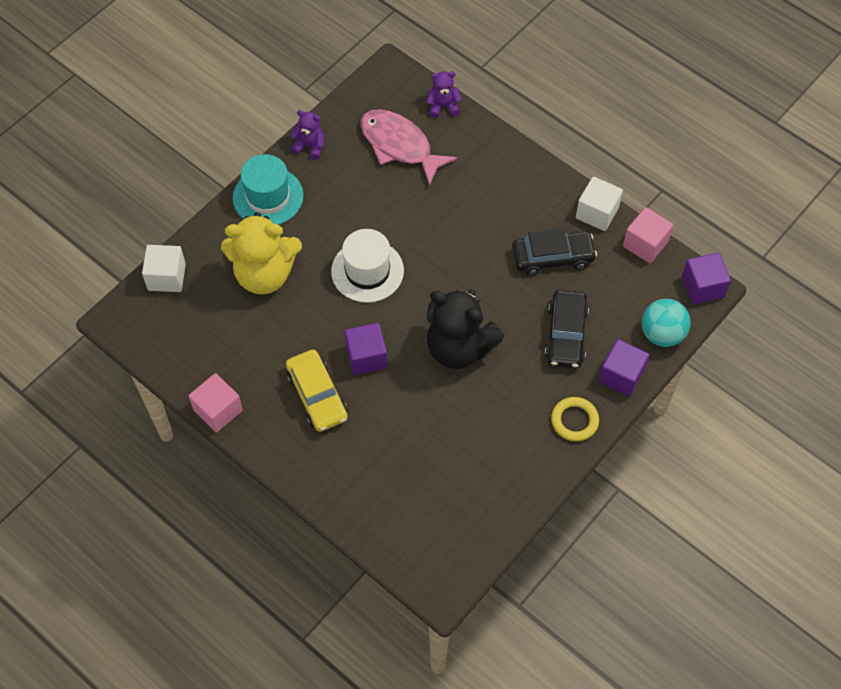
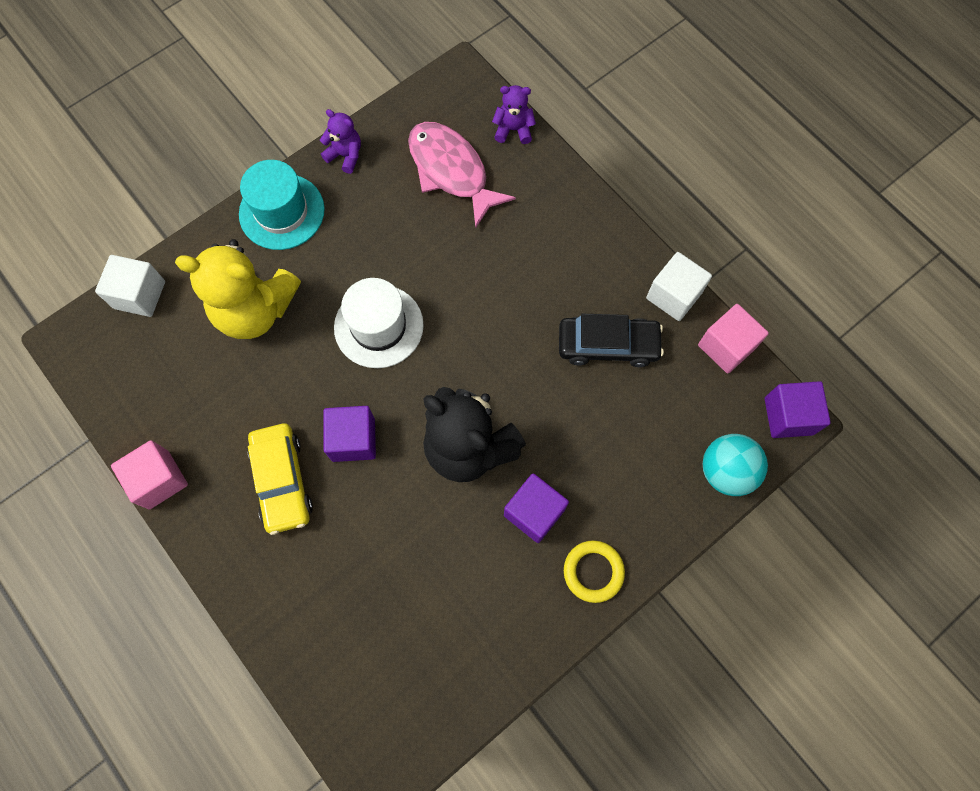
camera: 10 degrees right, 10 degrees up
(566, 334) = (604, 451): black car -> none
(621, 375) = (664, 519): purple cube -> purple cube (534, 512)

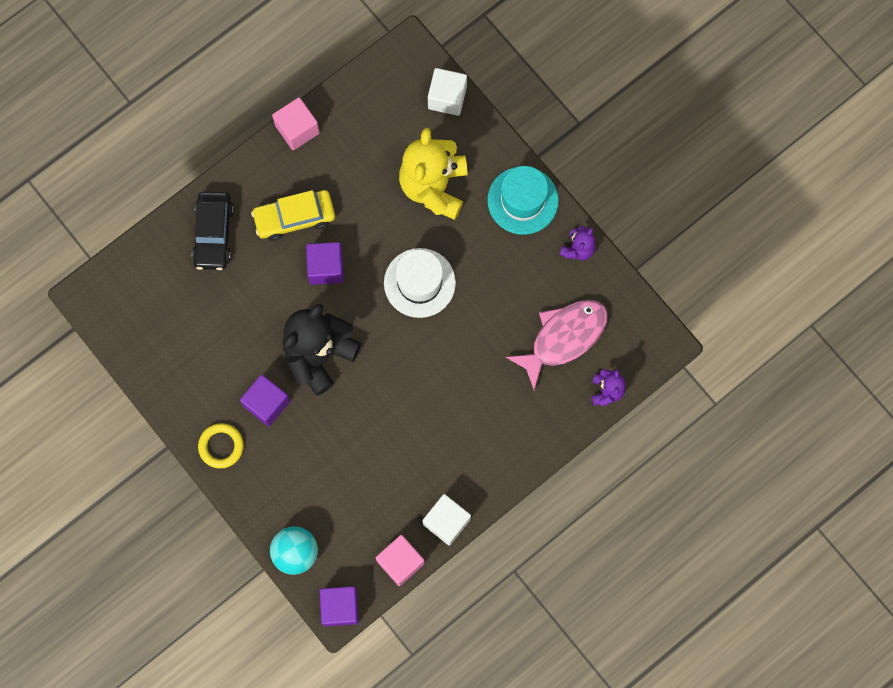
camera: 90 degrees right, 5 degrees up
(608, 345) = (402, 465): black car -> black car (213, 234)

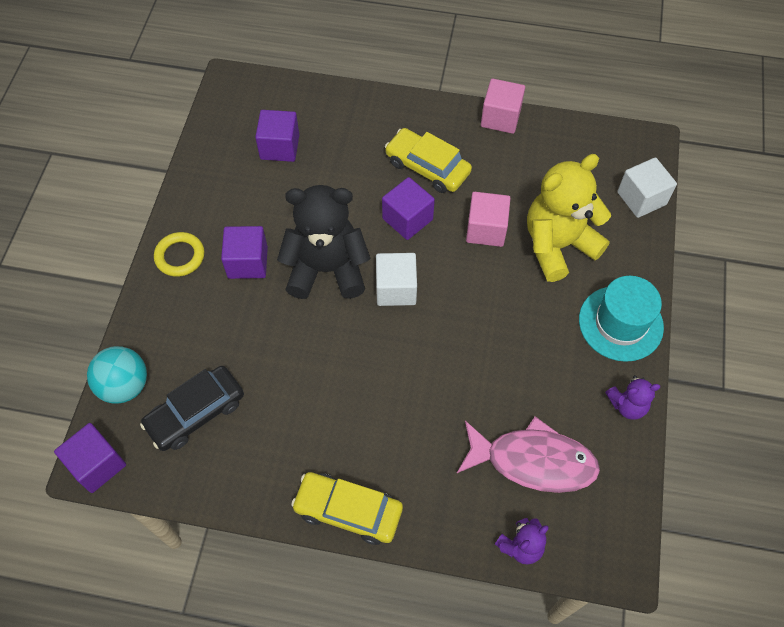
camera: 50 degrees right, 15 degrees down
(184, 306) = (279, 147): none -> purple cube
(213, 234) = (359, 124): black car -> black car (196, 413)
(400, 562) = (184, 485): pink cube -> pink cube (486, 229)
(419, 283) = (464, 298): white hat -> none
(446, 521) = (258, 496): white cube -> white cube (396, 289)
(501, 474) = (348, 511): none -> yellow car

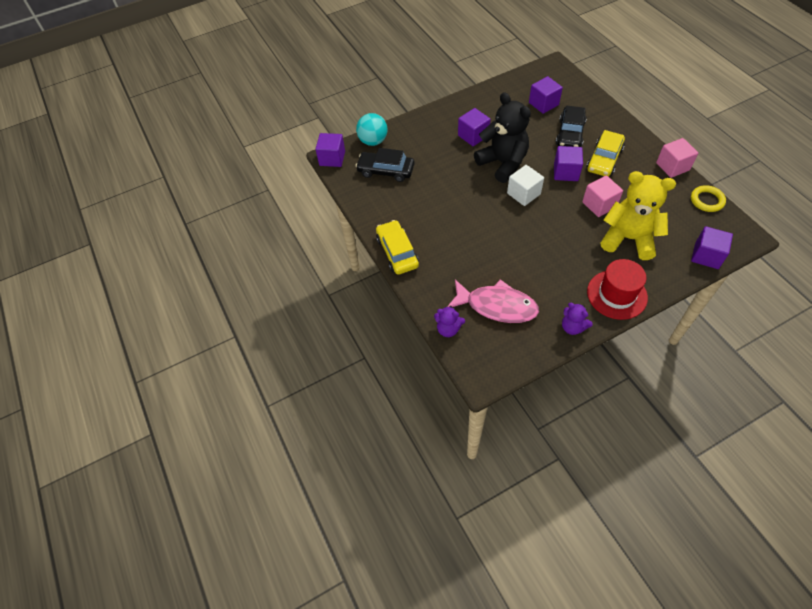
camera: 55 degrees right, 5 degrees down
(180, 256) = (449, 114): yellow ring -> yellow ring (707, 200)
(355, 164) = (570, 134): none -> black car
(427, 167) = (604, 159): yellow car -> yellow car turned 150 degrees counterclockwise
(533, 461) = (497, 306): pink fish -> pink fish turned 45 degrees counterclockwise
(620, 323) = (617, 294): turquoise hat -> red hat
(641, 198) = (706, 256): white cube -> purple cube

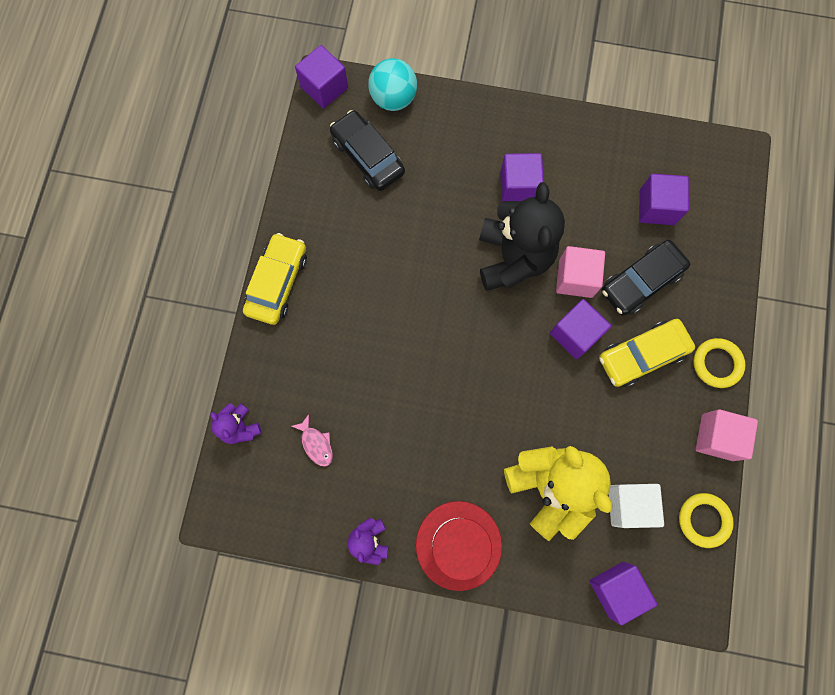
camera: 35 degrees right, 20 degrees up
(497, 306) = (316, 444): pink fish -> pink fish, size x0.43
(523, 194) = (493, 322): white cube -> white cube (628, 505)
(599, 204) = (566, 413): pink cube -> pink cube (575, 278)
(638, 141) = (717, 364): none -> yellow ring

